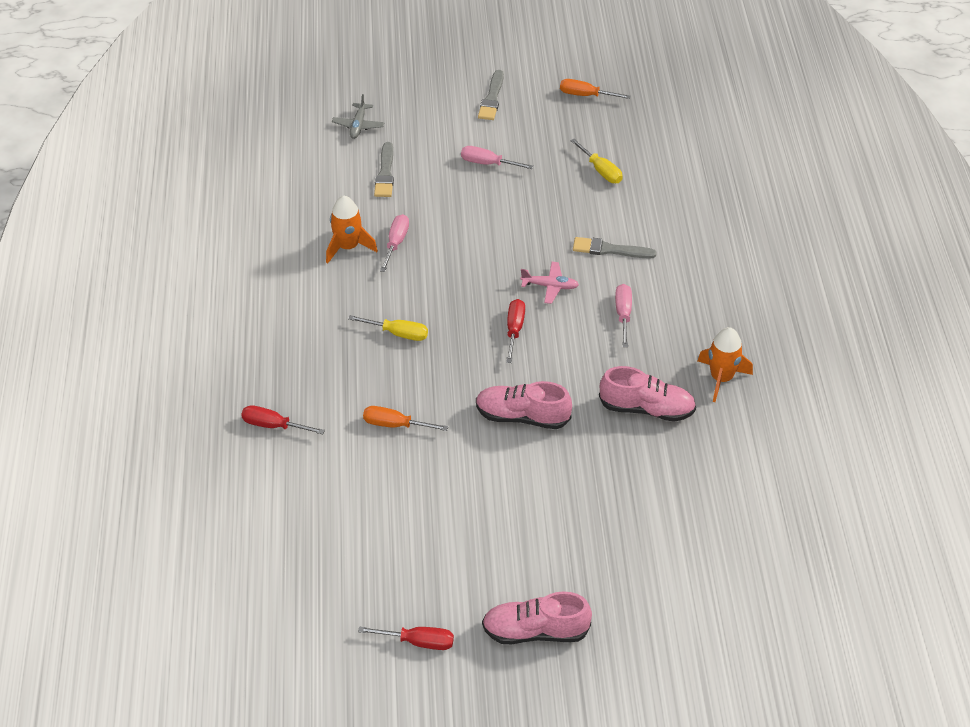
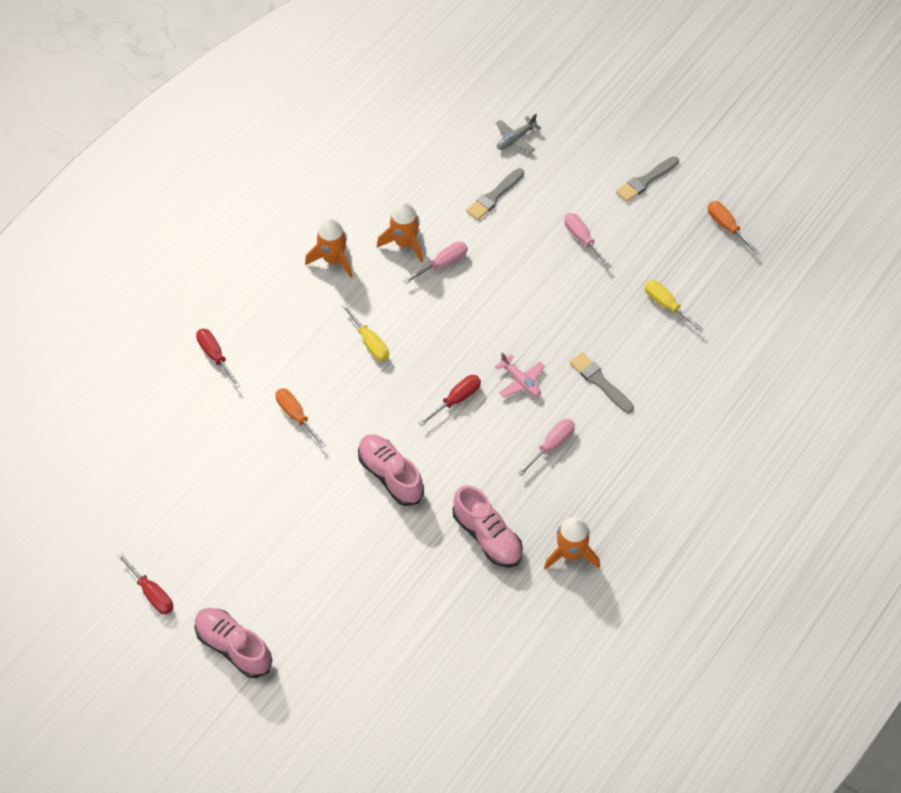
camera: 40 degrees right, 10 degrees up
(299, 293) = (333, 259): none -> orange rocket
(600, 170) = (666, 305): yellow screwdriver -> yellow screwdriver turned 135 degrees clockwise

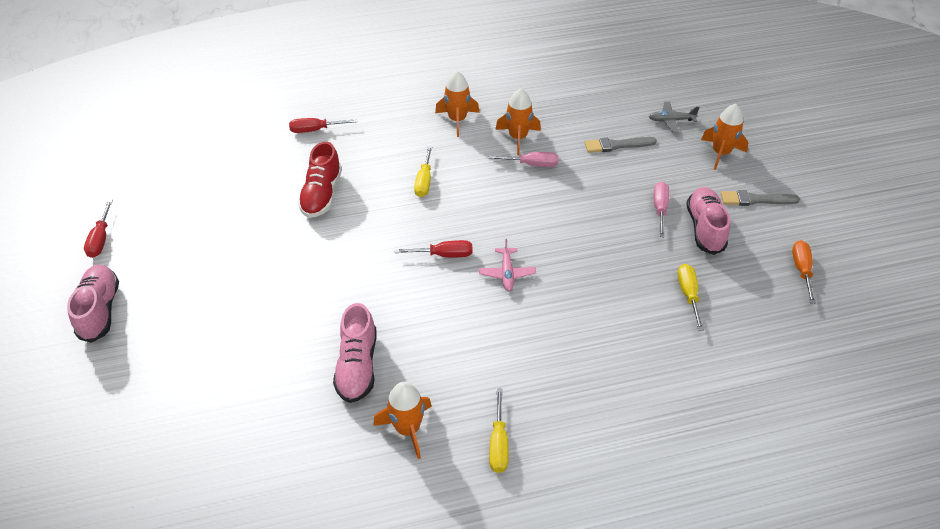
camera: 40 degrees right, 10 degrees down
(215, 356) = (315, 130): red screwdriver -> red screwdriver turned 105 degrees counterclockwise
(296, 416) = (322, 194): orange screwdriver -> red shoe
(390, 475) = (338, 273): pink shoe -> pink shoe (705, 228)
(551, 445) = (482, 335): pink screwdriver -> none
(583, 149) = (721, 153): none -> orange rocket
(600, 382) = (572, 314): grey brush -> none
(640, 517) = (498, 443): none -> yellow screwdriver

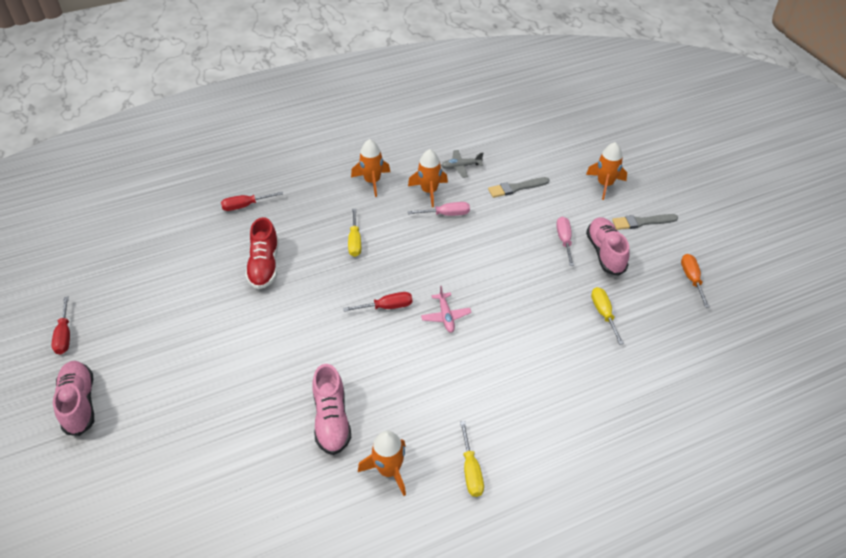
camera: 10 degrees left, 0 degrees up
(671, 120) = (557, 160): grey plane -> grey plane (461, 166)

